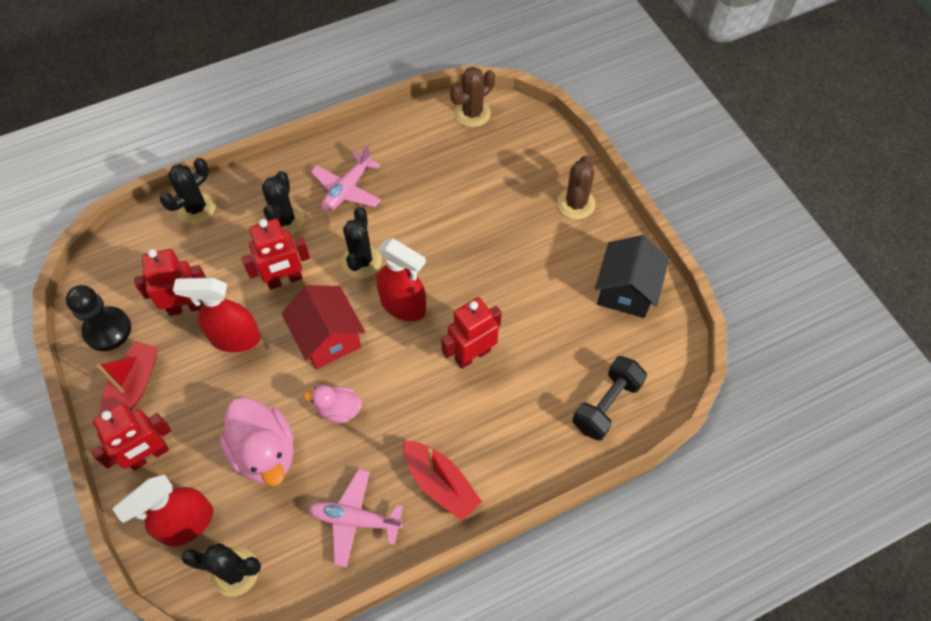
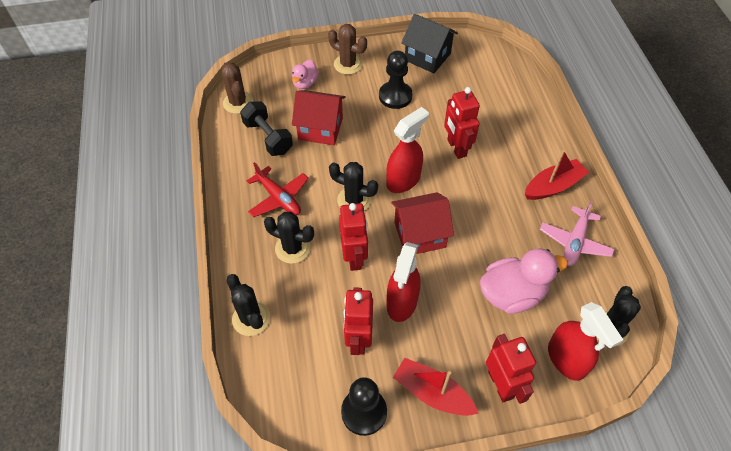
camera: 75 degrees left, 5 degrees down
(339, 410) = (484, 238): pink duck -> pink duck (305, 83)
(347, 189) = (278, 198): pink plane -> red plane
(458, 202) = (320, 129): none -> red house
(538, 268) = (395, 96): none -> black pawn
(606, 405) = (509, 87): black dumbbell -> black dumbbell (268, 137)

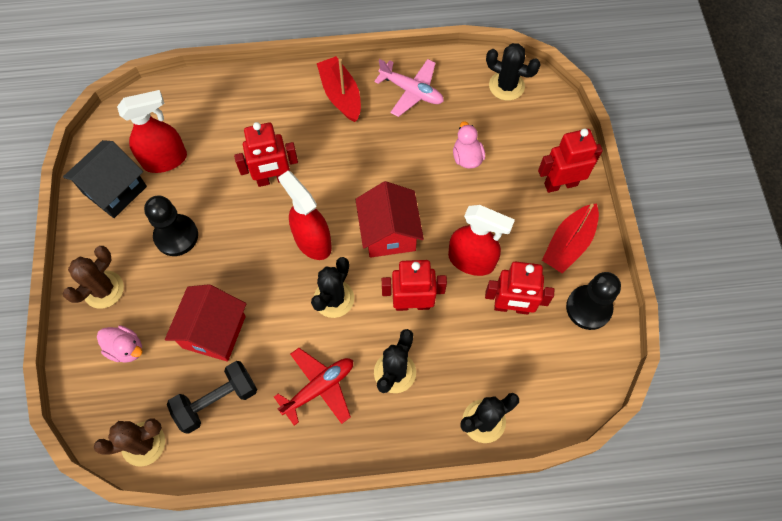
camera: 85 degrees left, 10 degrees up
(512, 294) = (467, 157): pink duck -> pink duck, size x0.56
(566, 359) = (536, 126): red spray bottle -> red spray bottle (165, 160)

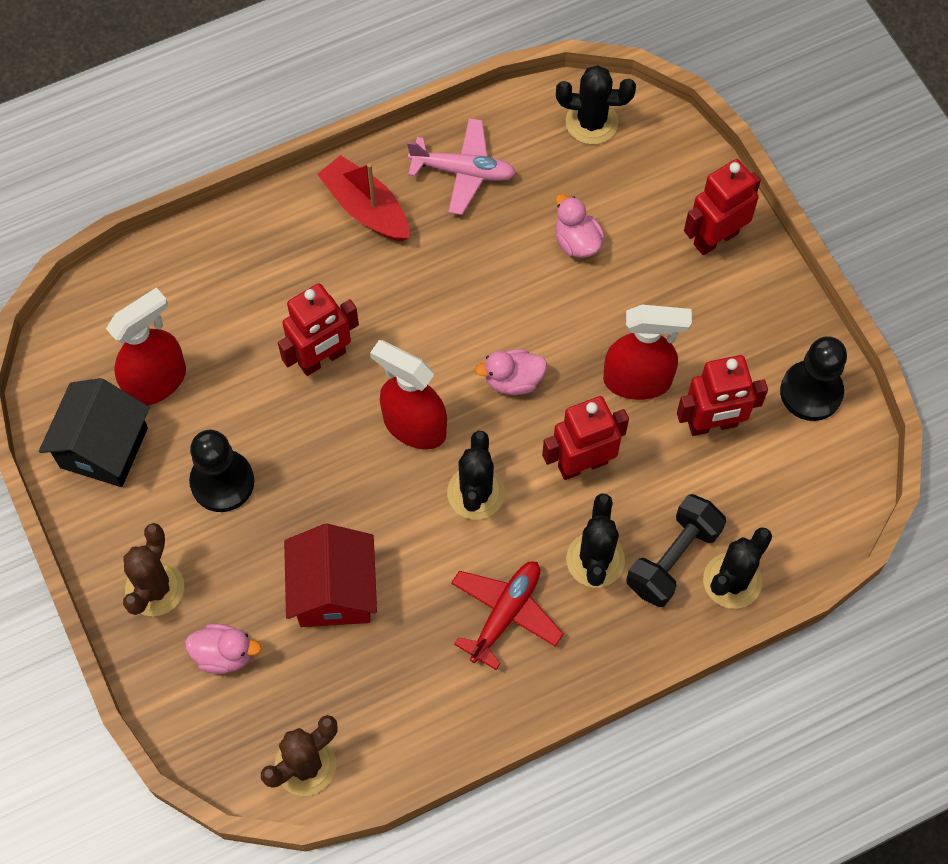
camera: 20 degrees left, 0 degrees up
(217, 400) = (378, 677): black dumbbell -> black dumbbell (673, 558)
(389, 233) = (513, 380): red house -> pink duck
(569, 244) = (755, 316): red boat -> none

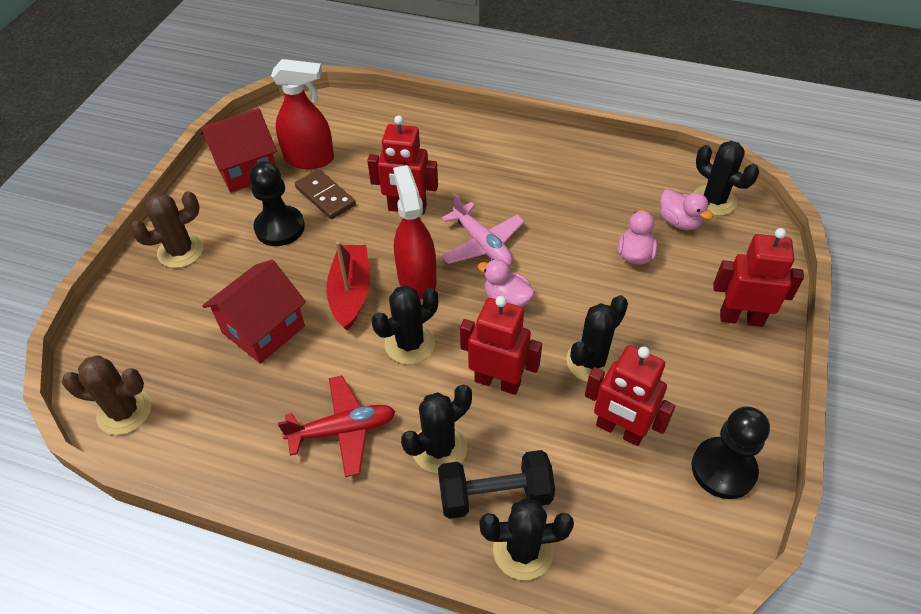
camera: 45 degrees right, 15 degrees down
(104, 447) = (246, 169): black house -> red house
(224, 654) = (167, 312): pink duck -> pink duck (679, 222)
(226, 411) = (325, 196): none -> brown domino
(366, 208) = (519, 156): red boat -> red boat (351, 293)
(463, 171) = (599, 174): pink plane -> pink plane (482, 244)
(637, 381) = (592, 361): red spray bottle -> black cactus

